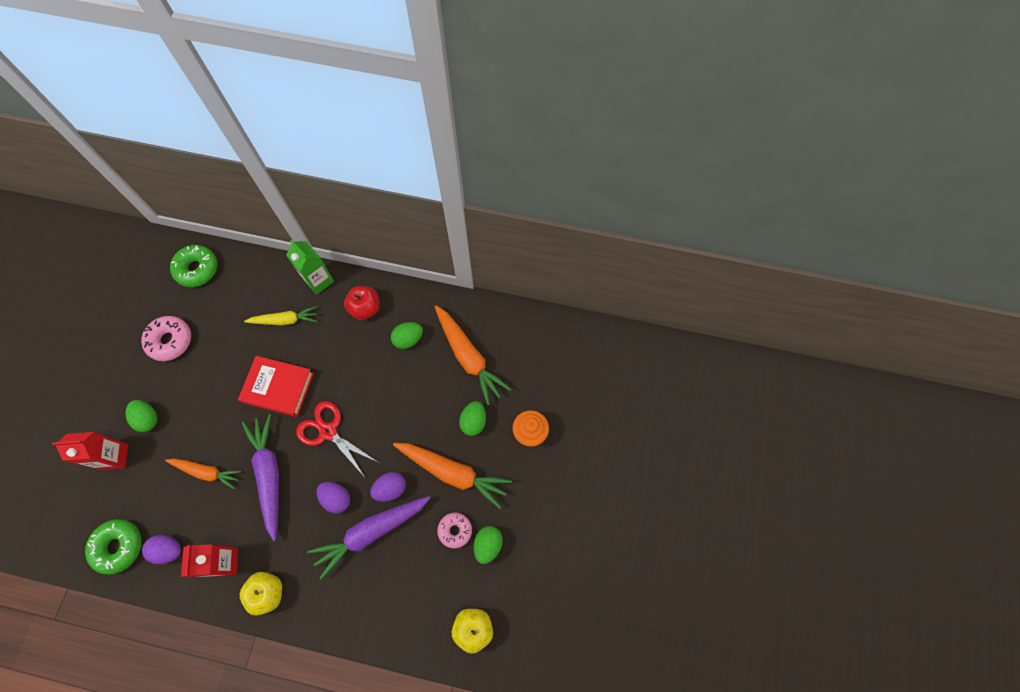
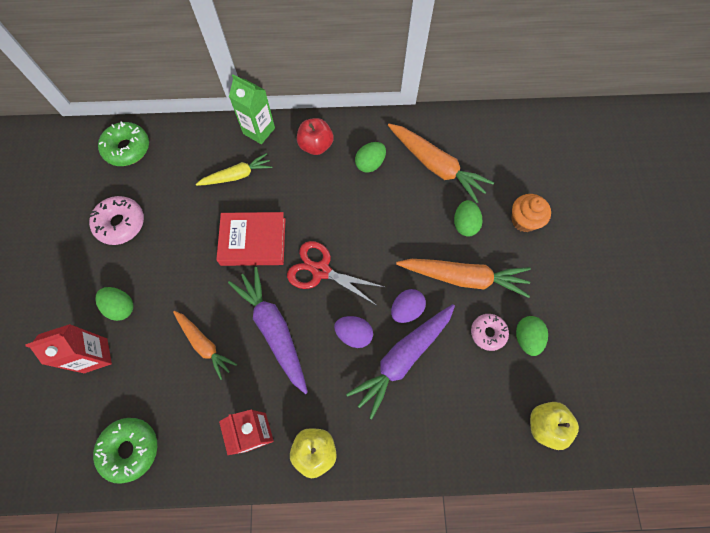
camera: 15 degrees left, 0 degrees up
(168, 550) = (189, 437): purple egg -> none
(206, 472) = (204, 344): orange carrot -> orange carrot turned 45 degrees clockwise

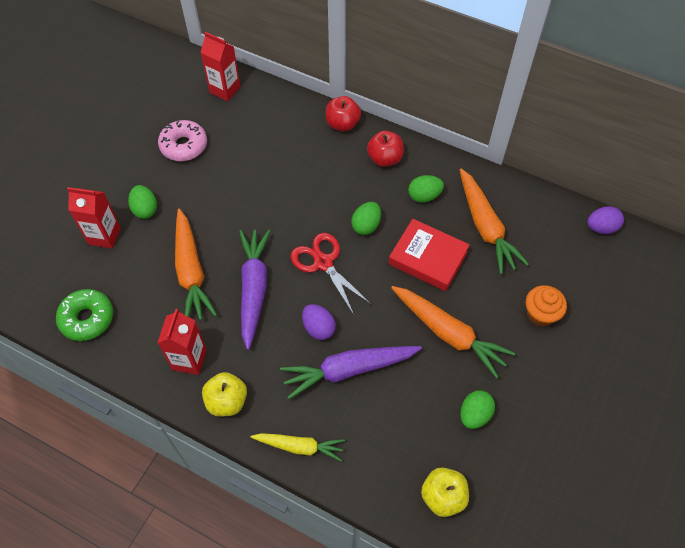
camera: 30 degrees right, 10 degrees down
(127, 148) = (225, 90): green donut -> red carton
(204, 344) = (191, 271): orange carrot -> orange carrot, size x1.59
(237, 175) = (301, 152): yellow carrot -> yellow carrot (299, 446)
(253, 241) = (281, 211): red book -> red book (428, 258)
(259, 131) = (342, 124): green carton -> red apple
(406, 310) = (378, 333): purple egg -> purple egg (601, 228)
(465, 224) = (480, 289): green egg -> green egg (366, 225)
(488, 333) = (440, 391): pink donut -> none

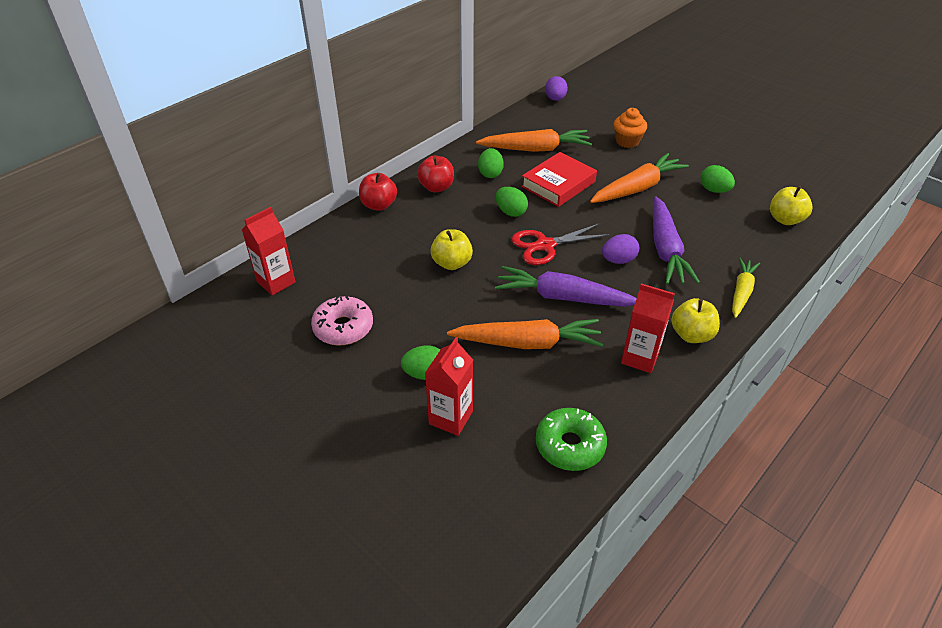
camera: 75 degrees left, 15 degrees down
(278, 196) = (452, 263): none -> yellow apple

